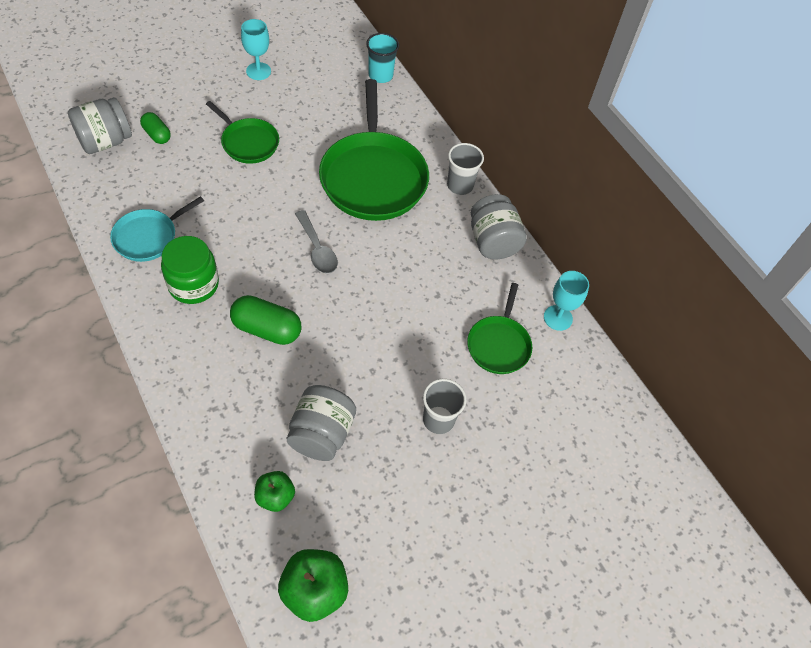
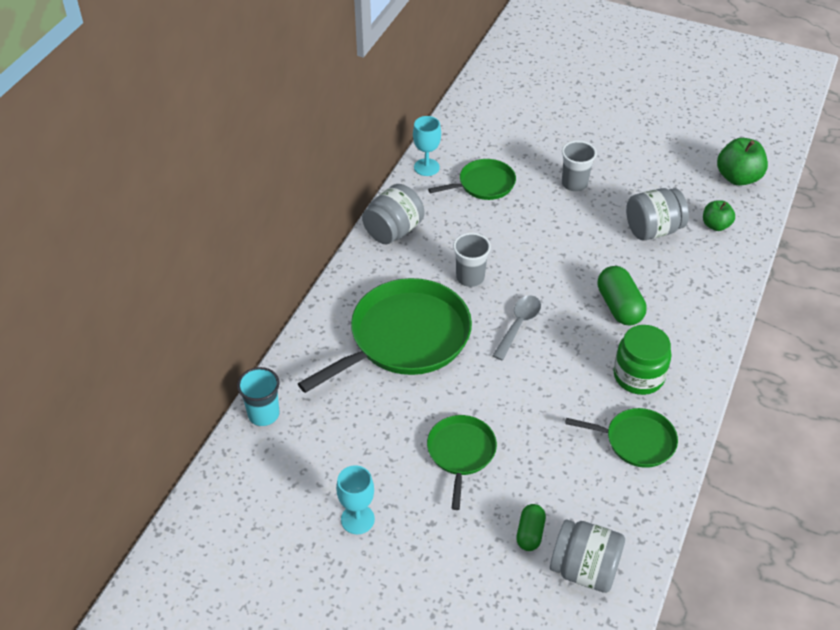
camera: 120 degrees left, 10 degrees down
(148, 237) = (636, 441): turquoise pan -> green pan
(460, 185) = (354, 279): grey cup -> grey cup (470, 277)

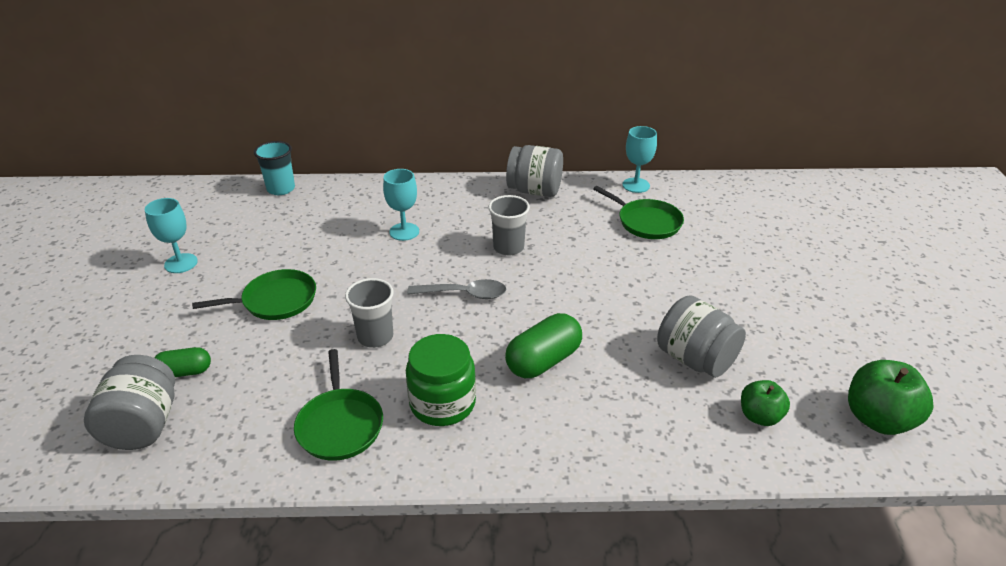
camera: 65 degrees right, 10 degrees down
(405, 338) = (404, 232): green pan -> turquoise goblet
(574, 184) = (710, 279): grey cup -> grey cup (375, 337)

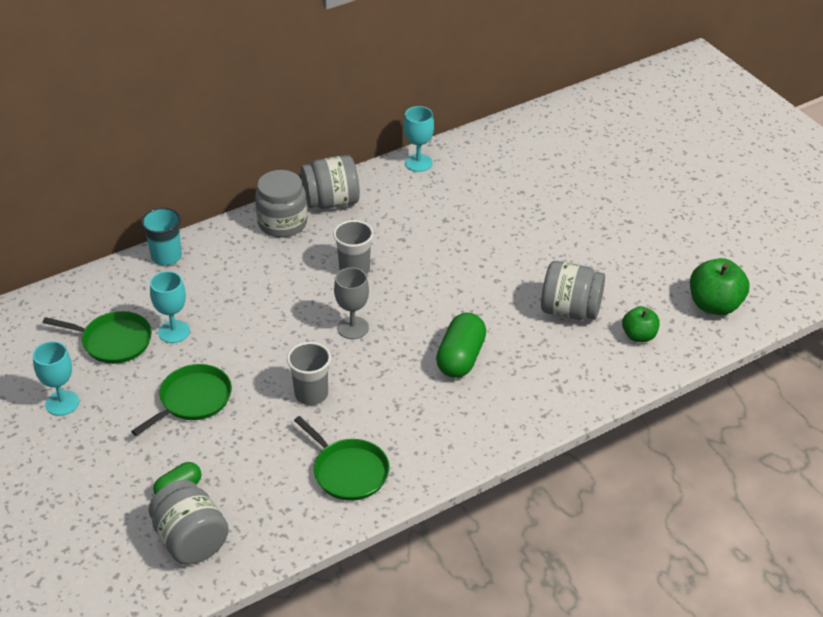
camera: 30 degrees left, 5 degrees up
(281, 189) = (77, 290): turquoise cup -> turquoise cup (166, 256)
(404, 232) = (246, 290): turquoise goblet -> turquoise goblet (174, 331)
(442, 403) = (411, 422): green jar -> none
(464, 294) = (353, 328): grey spoon -> grey goblet
(480, 193) = (282, 223): none -> grey jar
(646, 222) = (454, 199): green pan -> green pan (113, 341)

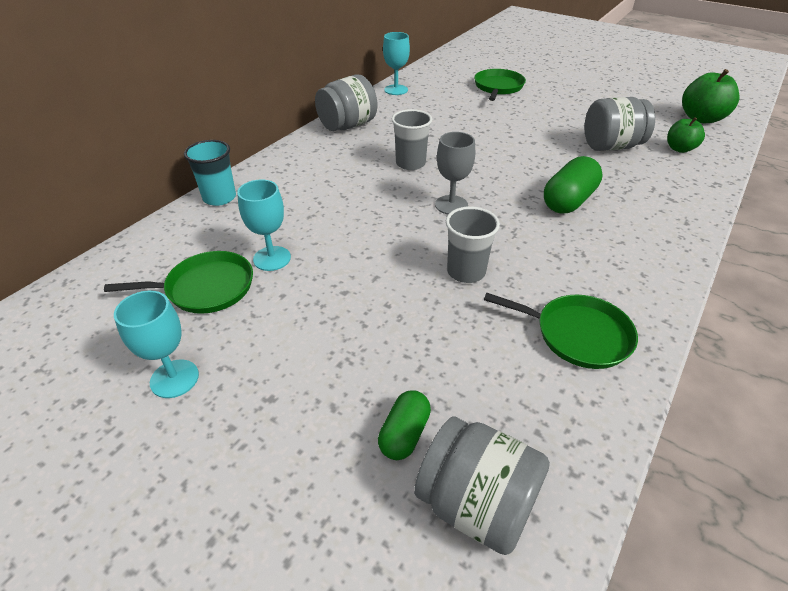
camera: 25 degrees left, 0 degrees up
(192, 400) = (342, 319): green pan -> green pan (498, 87)
(282, 223) = (316, 148): grey jar -> none
(461, 358) = (568, 201): green capsule -> green capsule turned 45 degrees clockwise

